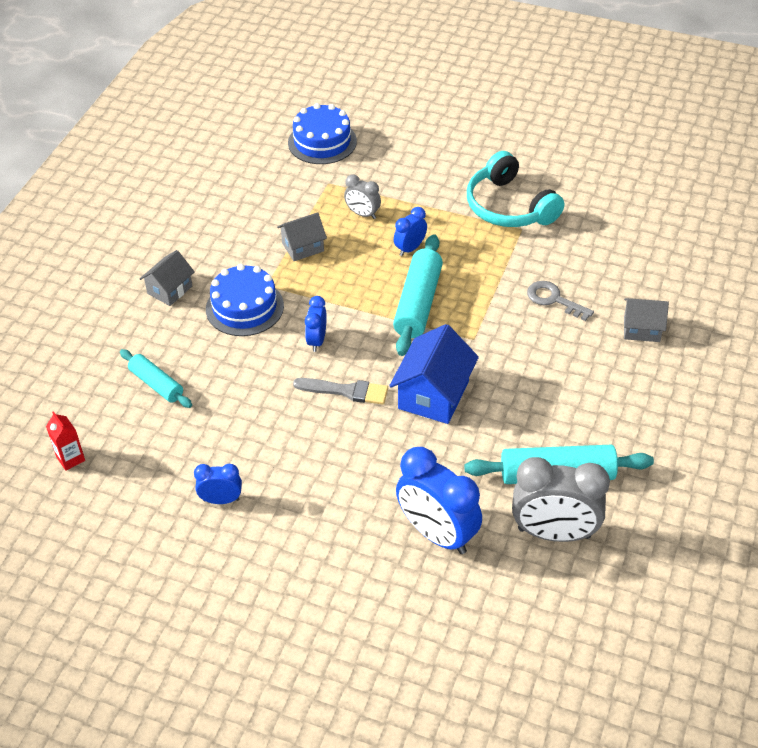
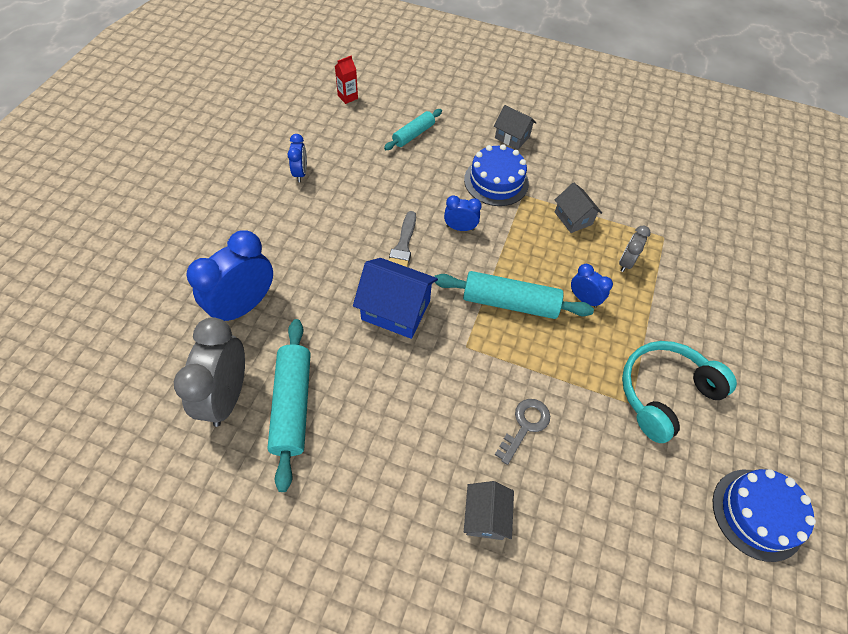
camera: 85 degrees right, 10 degrees up
(322, 142) = (722, 232): blue cake -> blue cake (757, 514)

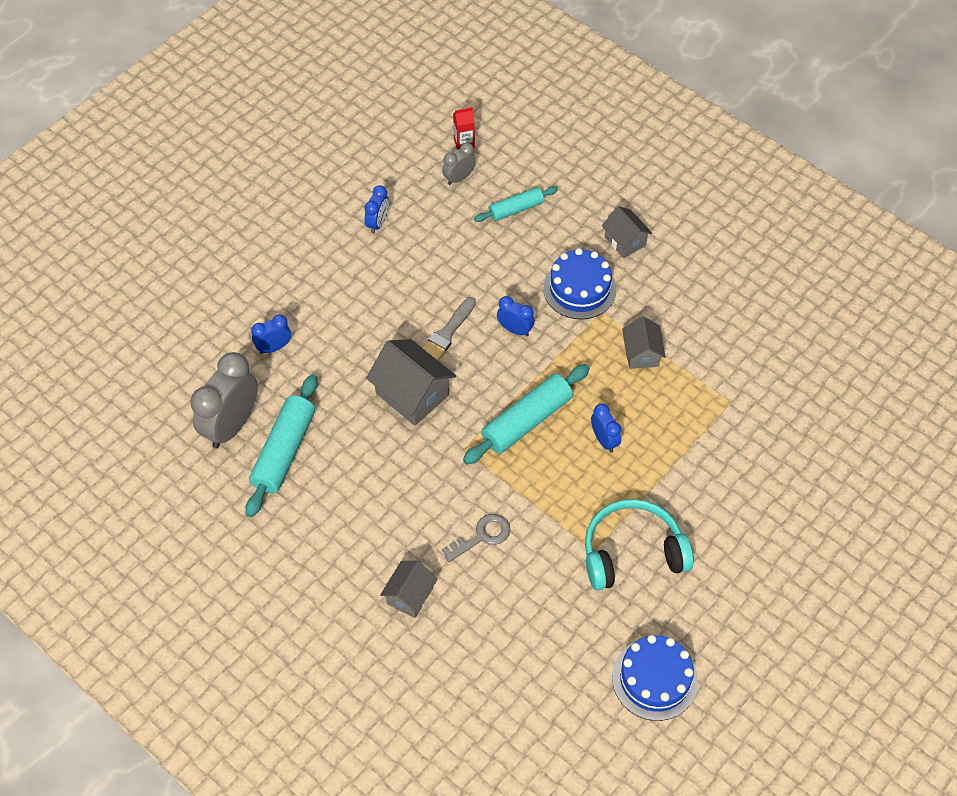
camera: 25 degrees right, 0 degrees up
(244, 306) = (274, 347): blue clock -> blue clock, size x0.51
(396, 310) = (412, 394): blue house -> grey house
(510, 303) = (526, 421): turquoise rolling pin -> turquoise rolling pin turned 75 degrees counterclockwise
(626, 262) = (671, 417): grey clock -> grey clock (459, 178)

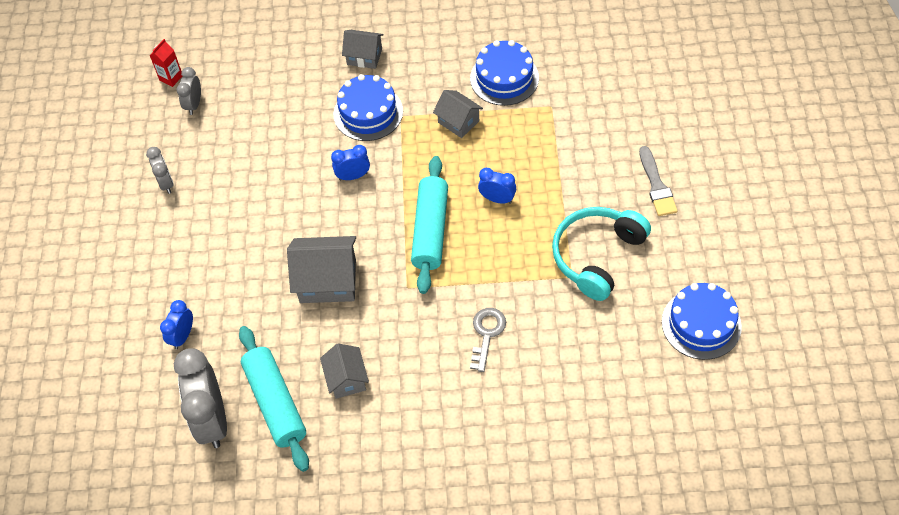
camera: 40 degrees left, 0 degrees up
(378, 223) = (166, 183): blue clock -> grey clock
(410, 596) = (482, 419): grey house -> grey house (346, 379)
(447, 333) = (306, 218): grey brush -> grey brush (656, 185)
(516, 209) = (261, 94): turquoise rolling pin -> none
(717, 348) = (504, 78): none -> blue cake

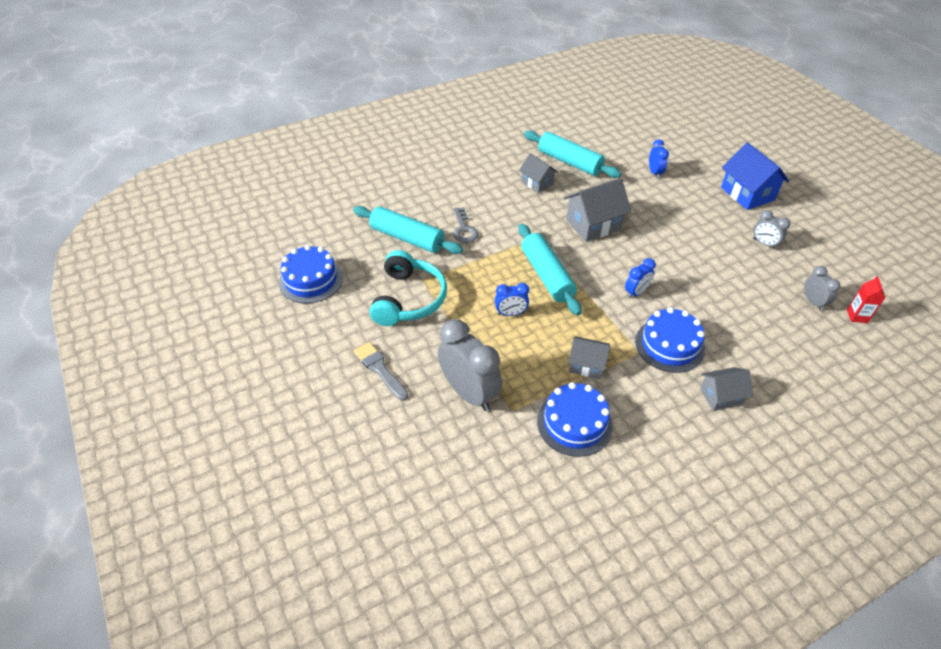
camera: 150 degrees right, 10 degrees down
(108, 256) = (747, 194): none -> blue house
(212, 420) = (597, 146): grey clock -> grey clock (469, 393)
(563, 346) = (407, 238): none -> turquoise rolling pin

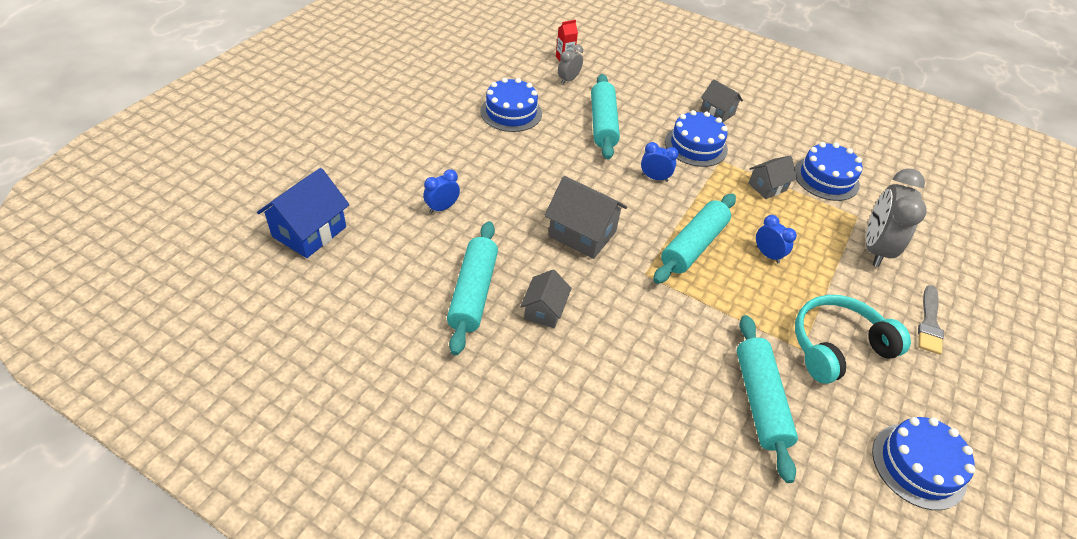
camera: 125 degrees left, 0 degrees up
(464, 229) = (692, 348): grey key -> none
(586, 365) = (767, 187): grey house -> grey house turned 75 degrees clockwise
(727, 294) = (603, 124): none -> turquoise rolling pin
(747, 194) = (434, 132): blue house -> blue house (309, 232)
(764, 243) = (511, 112): grey clock -> blue cake

